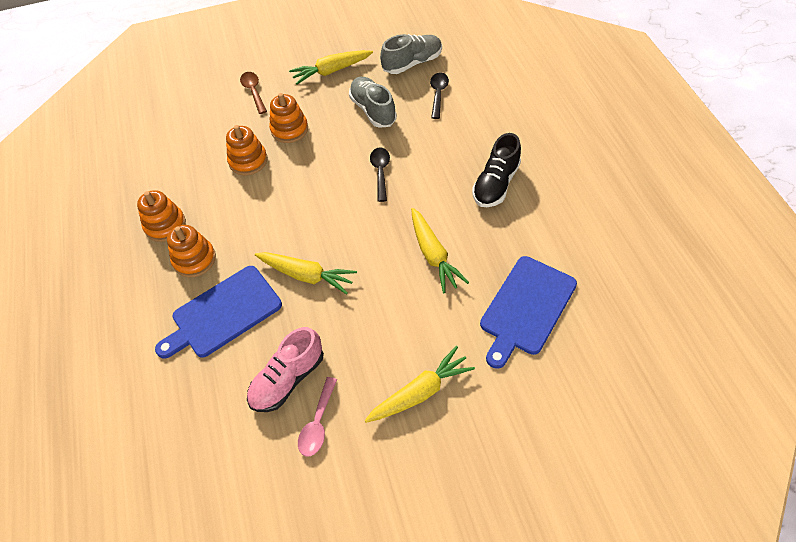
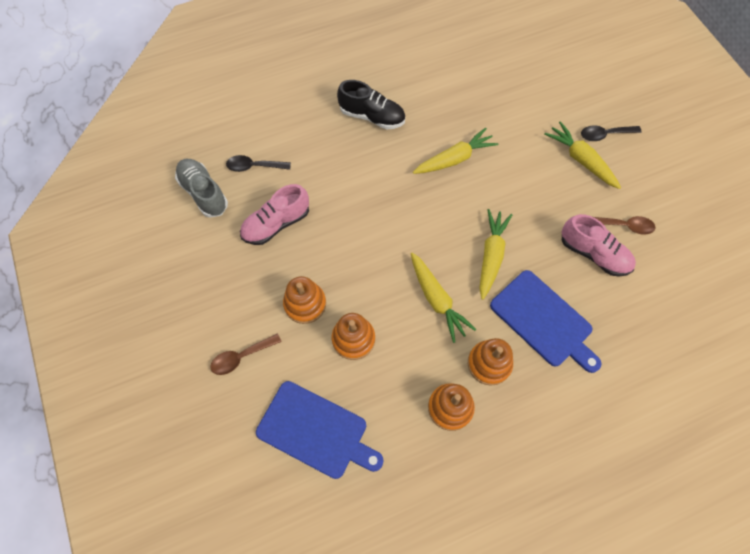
camera: 100 degrees left, 10 degrees up
(318, 423) = (624, 226): pink spoon -> brown spoon
(331, 71) = (210, 274): yellow carrot -> yellow carrot (437, 299)
(373, 110) = (276, 224): grey shoe -> pink shoe
(380, 172) = (363, 208): black spoon -> black spoon (604, 135)
(526, 308) = (495, 95): blue cutting board -> blue cutting board (316, 431)

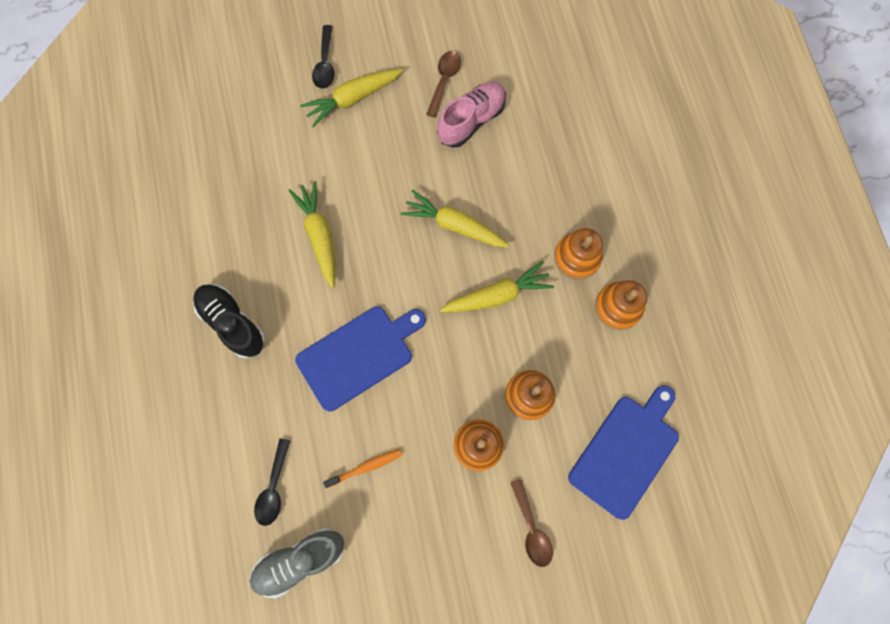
camera: 80 degrees left, 10 degrees up
(276, 224) = (365, 467): pink shoe -> orange toothbrush
(372, 116) = (233, 323): black shoe -> black shoe turned 75 degrees counterclockwise
(543, 320) = (538, 191): blue cutting board -> blue cutting board (358, 355)

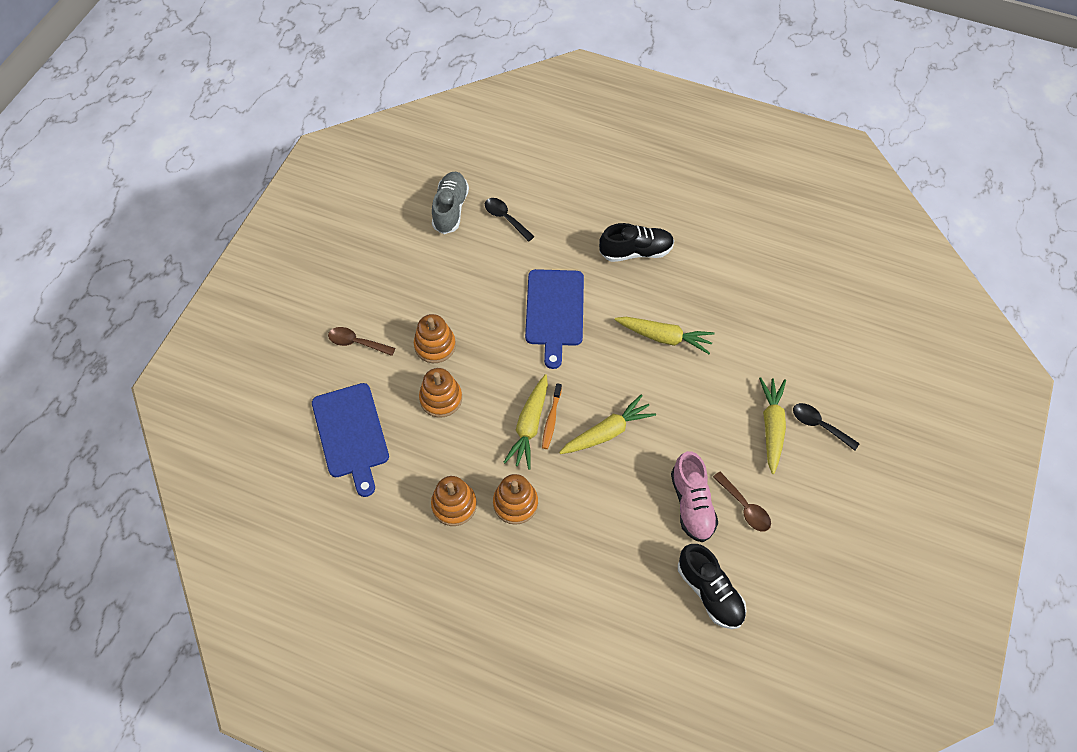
camera: 125 degrees right, 15 degrees down
(365, 467) = (476, 273): orange toothbrush -> orange toothbrush (551, 419)
(535, 68) = (709, 592): none -> black shoe

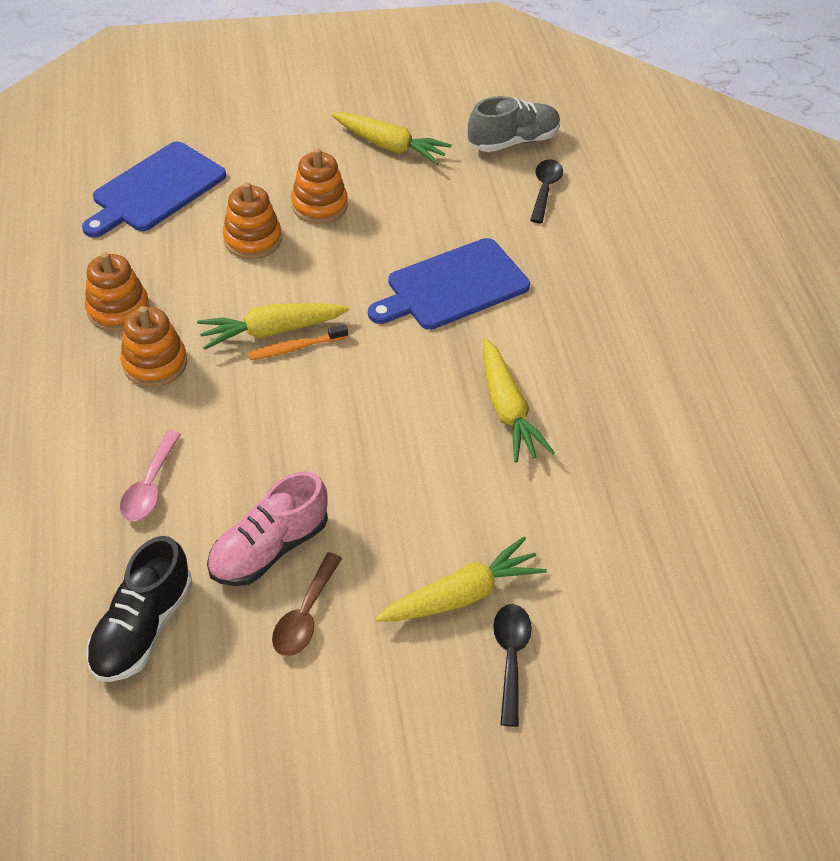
camera: 55 degrees right, 10 degrees down
(356, 343) = (274, 145): brown spoon -> none
(607, 432) = (316, 409): yellow carrot -> yellow carrot (389, 146)
(612, 547) = (150, 486): none -> pink spoon
(636, 251) = (612, 326): black shoe -> none

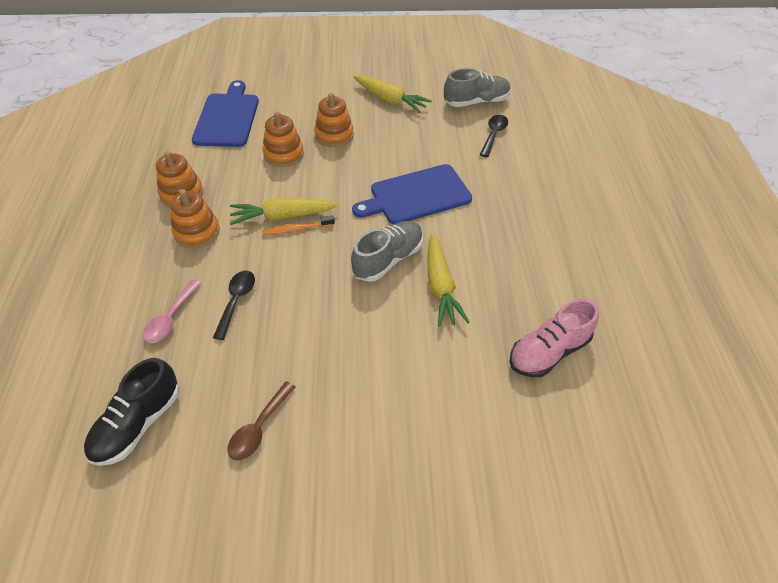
camera: 10 degrees right, 0 degrees up
(156, 190) = (227, 118): blue cutting board -> blue cutting board turned 135 degrees clockwise
(269, 547) = (244, 373): pink shoe -> pink shoe (548, 352)
(430, 379) = (388, 259): none -> grey shoe
(461, 594) = (380, 425): yellow carrot -> none
(510, 657) = (410, 481): black spoon -> black spoon (236, 301)

